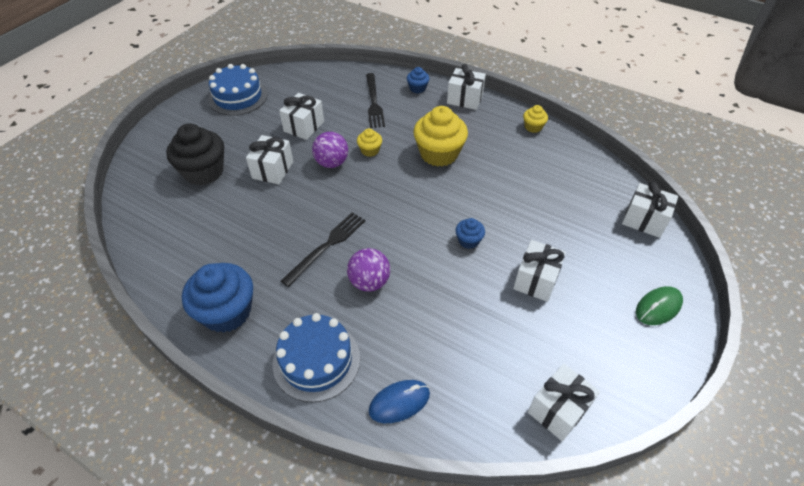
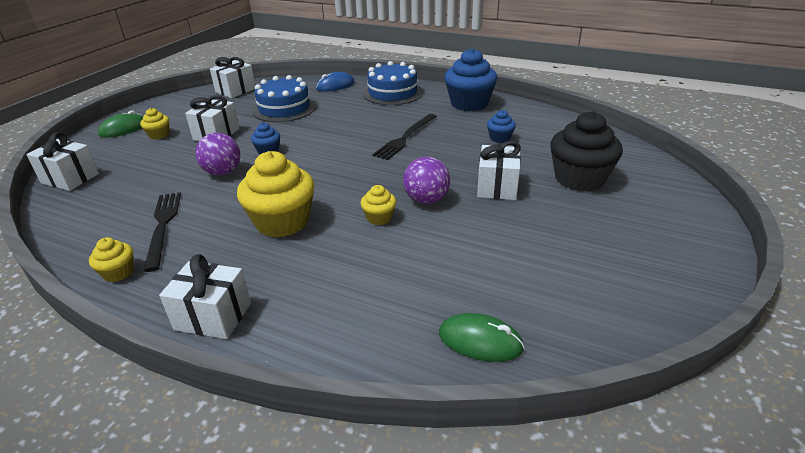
camera: 175 degrees right, 15 degrees down
(238, 97) = (637, 281): blue cake -> blue cake (284, 108)
(304, 126) = (488, 241): white gift -> none
(334, 79) = (480, 341): none -> green mouse
(369, 282) = (361, 123): purple ball -> purple ball (222, 172)
(374, 102) = (386, 293): black fork -> black fork (163, 226)
(417, 88) = (302, 333): blue cupcake -> blue cupcake (500, 138)
(604, 287) = (159, 135): none -> yellow cupcake

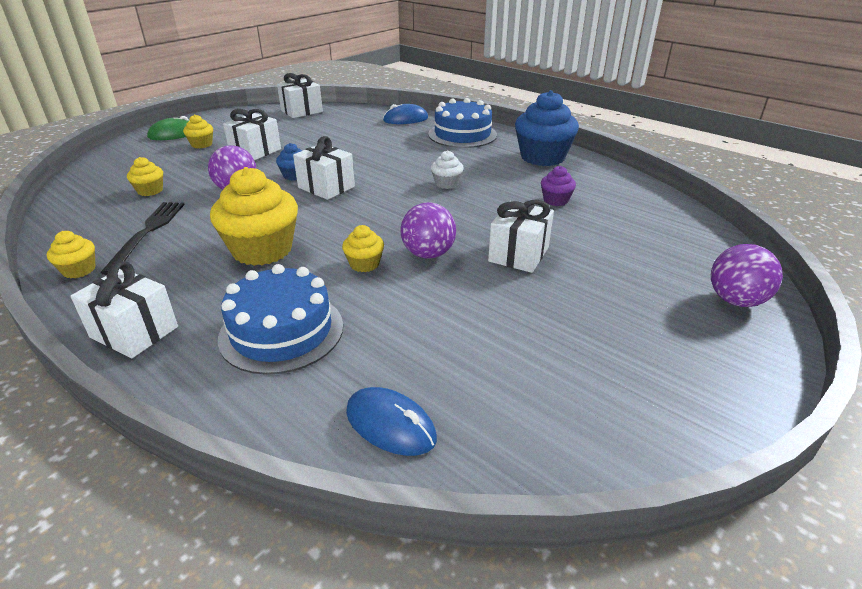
camera: 15 degrees right, 0 degrees up
(70, 178) = (97, 173): white gift -> white gift (326, 187)
(137, 186) = (150, 191): none -> yellow cupcake
(284, 108) = (338, 135): blue cake -> blue cake (281, 331)
(405, 138) = (446, 184): black fork -> white cupcake
(480, 341) = (390, 425): green mouse -> blue mouse
(500, 138) = (555, 200): blue cupcake -> purple cupcake
(579, 178) = (626, 262): black cupcake -> none
(668, 194) = (735, 300): none -> purple ball

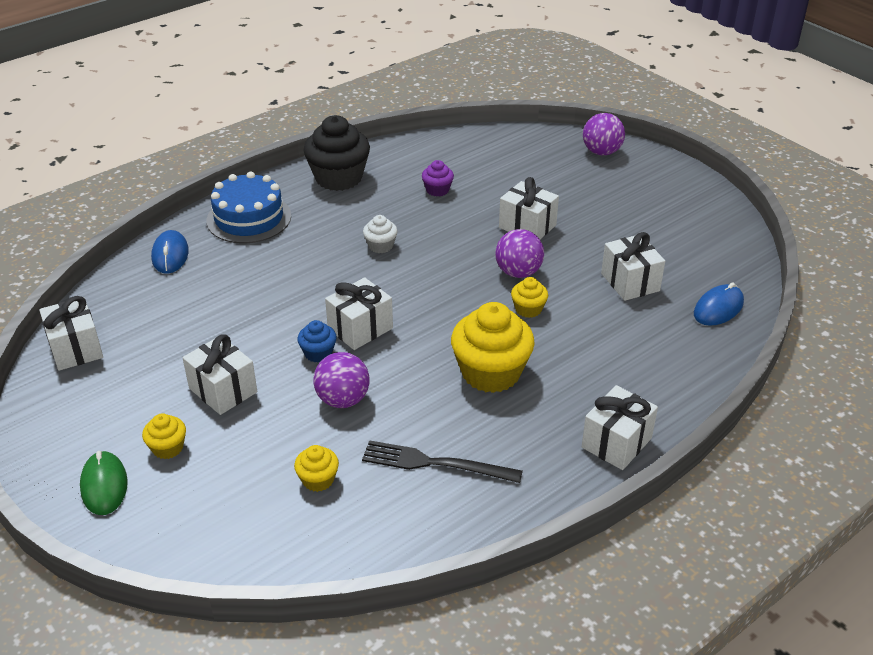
camera: 80 degrees left, 5 degrees up
(79, 270) = (506, 505): yellow cupcake -> none
(281, 331) = (621, 356): blue cake -> none
(433, 334) = (630, 282): none -> white gift
(542, 157) = (338, 178): blue cupcake -> black cupcake

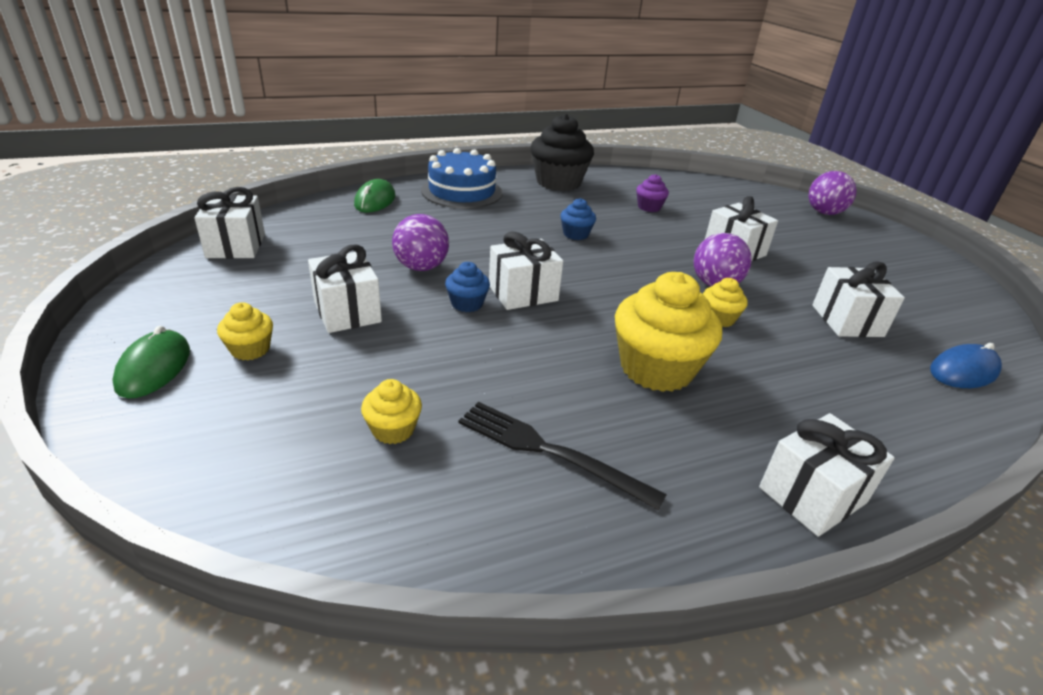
camera: 15 degrees right, 5 degrees down
(170, 255) = (375, 201): blue mouse -> green mouse
(343, 400) = (470, 352): purple ball -> purple ball (421, 267)
(380, 246) = (576, 234): white cupcake -> blue cupcake

